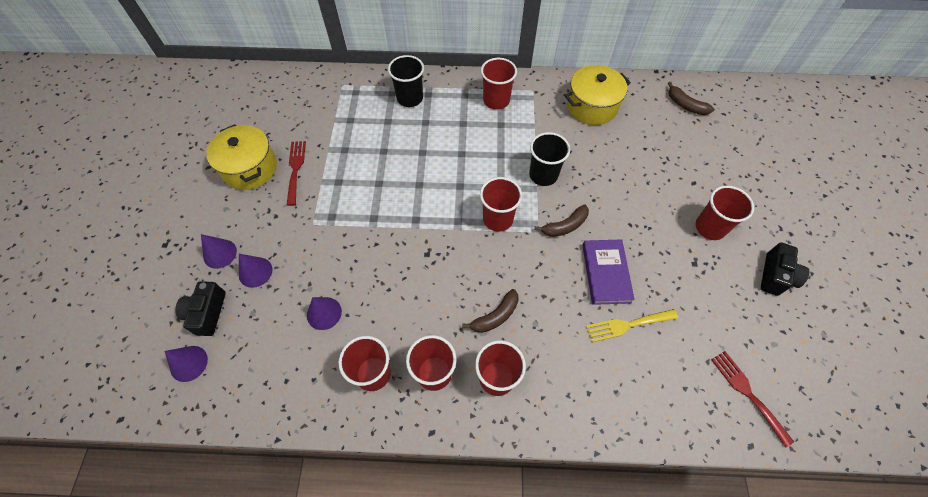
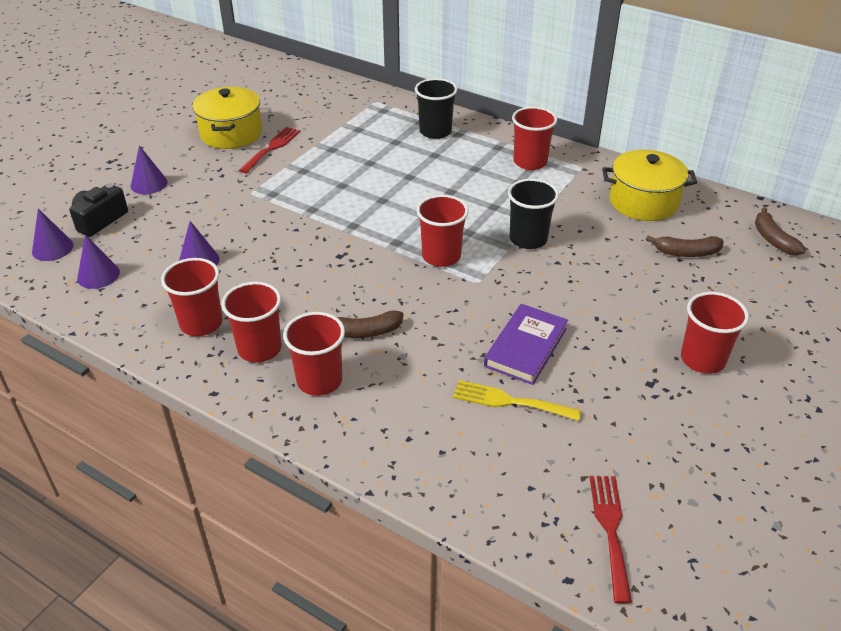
camera: 30 degrees right, 20 degrees down
(255, 272) = (166, 208): purple cone -> purple cone (98, 275)
(565, 226) = (514, 289): brown banana -> brown banana (686, 253)
(776, 276) = (756, 440): black camera -> none

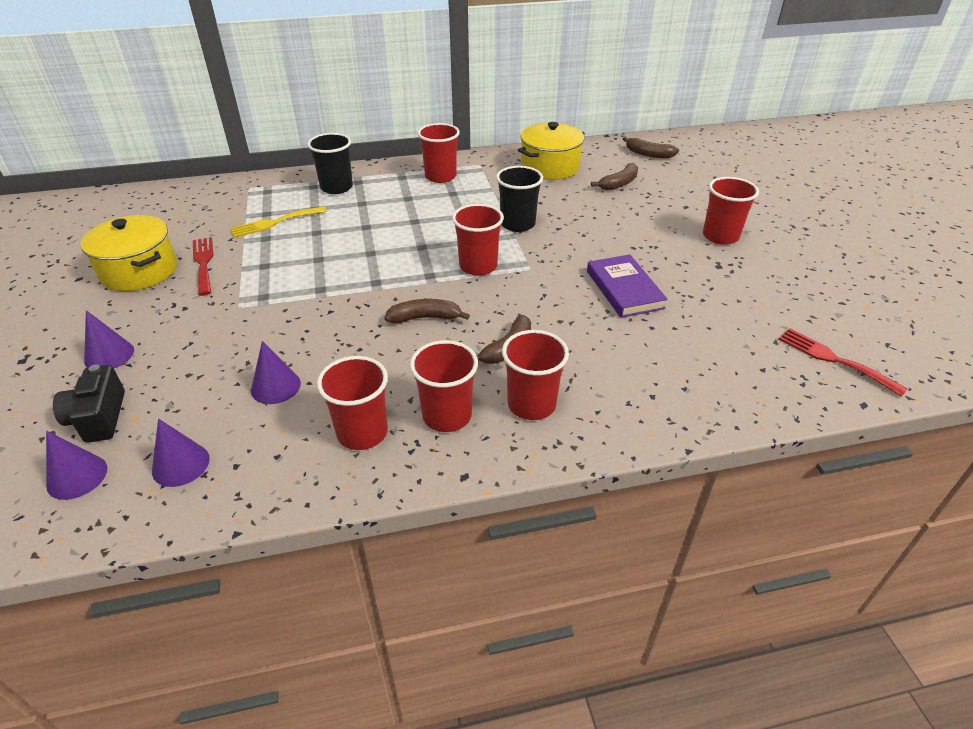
camera: 45 degrees left, 0 degrees up
(345, 272) = (425, 318): none -> brown banana
(510, 401) = (669, 328): yellow fork -> yellow fork (274, 223)

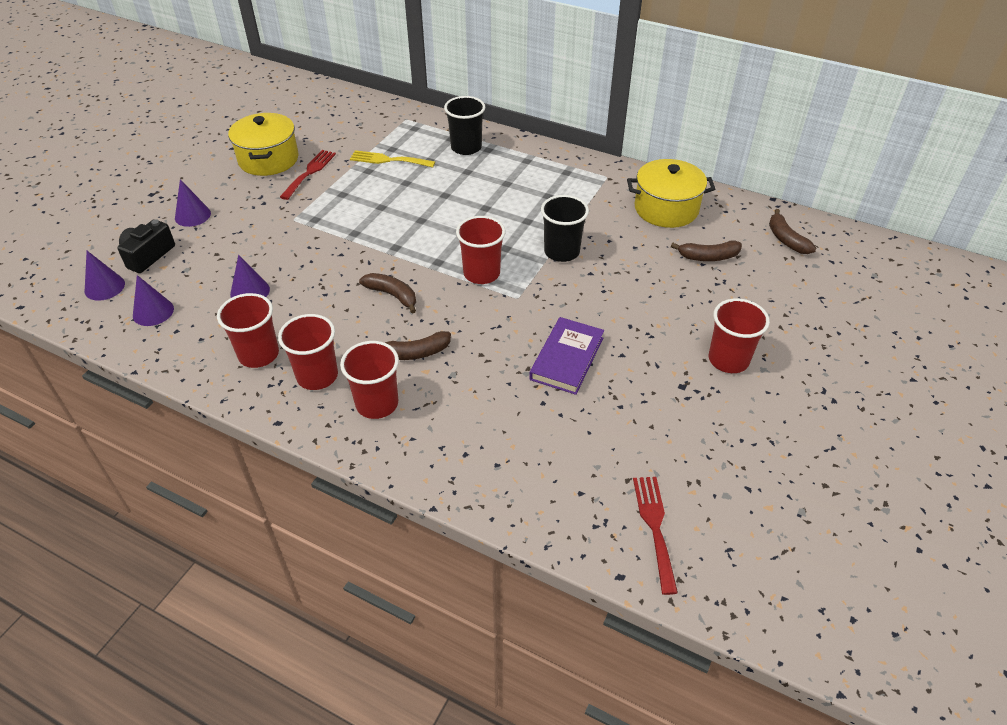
camera: 40 degrees right, 5 degrees up
(440, 176) = (558, 174): red cup -> none

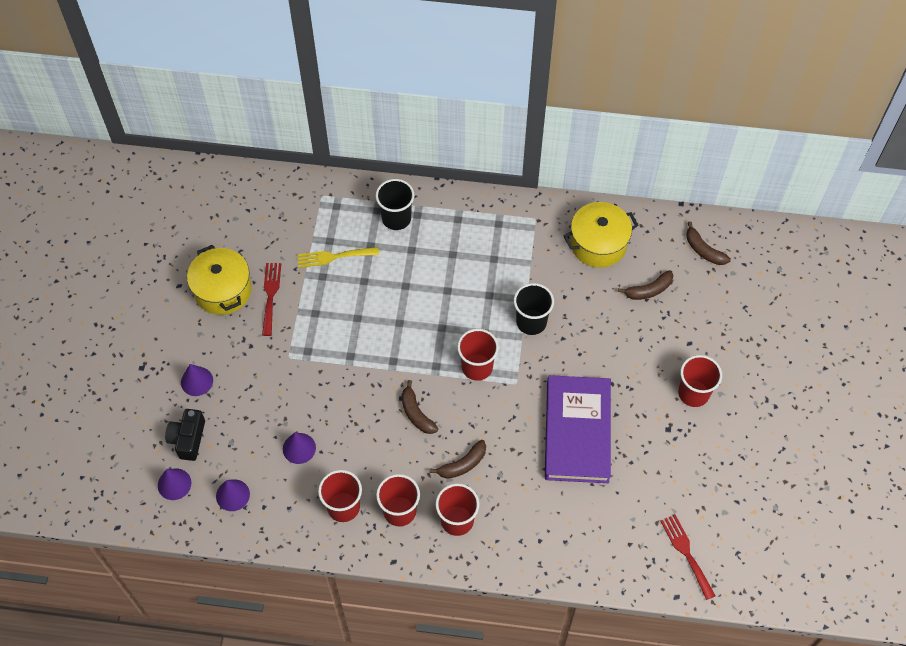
camera: 20 degrees left, 15 degrees up
(392, 295) = (416, 413): brown banana -> brown banana turned 135 degrees counterclockwise
(567, 358) = (577, 431): purple book -> purple book, size x1.64

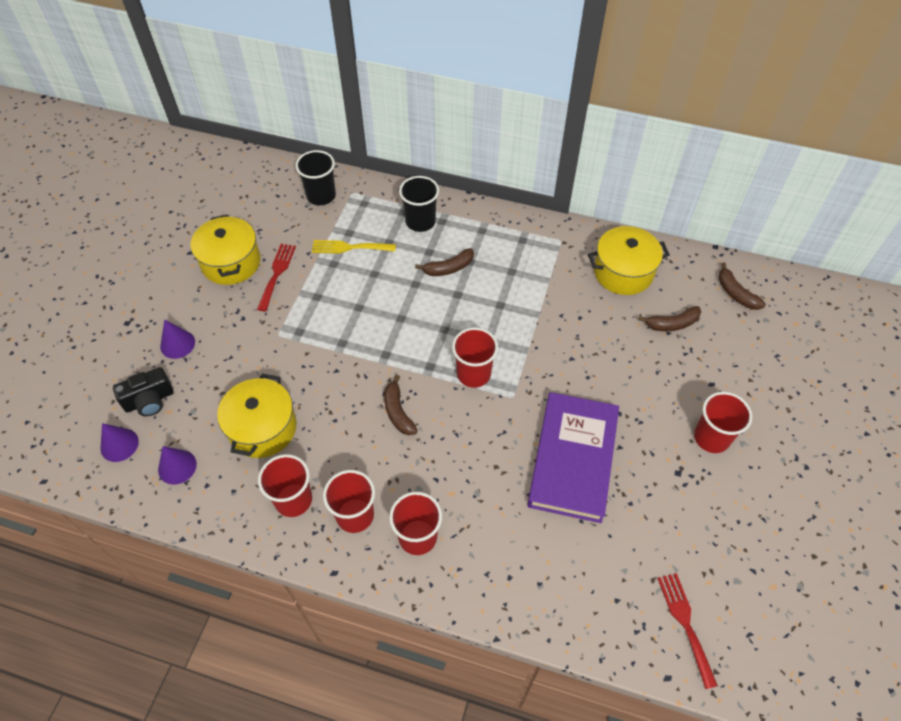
camera: 10 degrees right, 5 degrees down
(188, 439) = (149, 400): black camera -> black camera turned 135 degrees counterclockwise
(299, 448) = (262, 428): purple cone -> yellow pot
(463, 464) = (437, 474): brown banana -> brown banana (449, 268)
(531, 322) = (540, 337): black cup -> black cup (321, 196)

